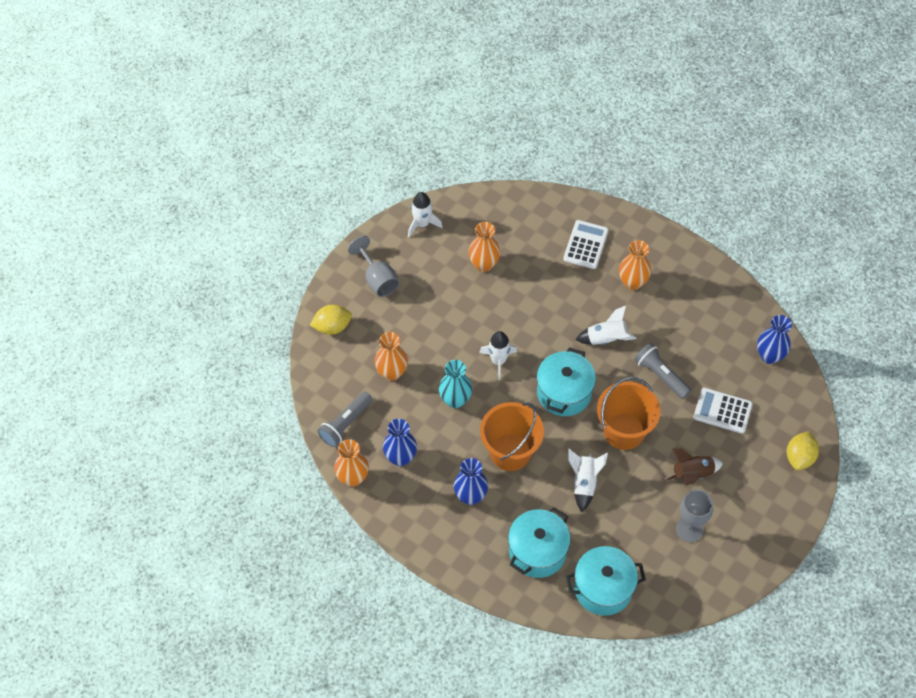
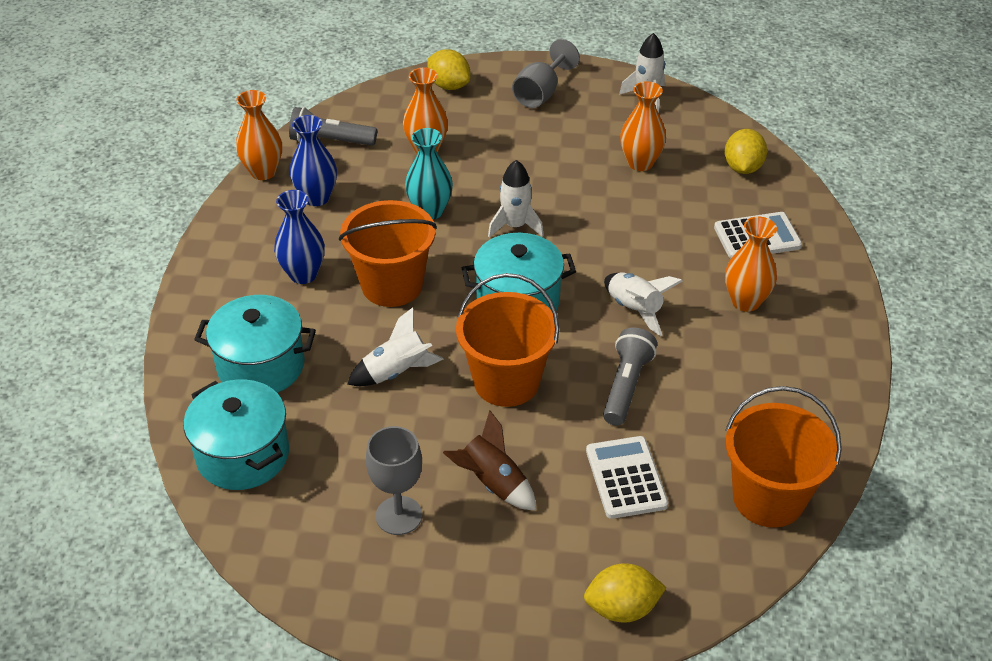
camera: 60 degrees right, 15 degrees down
(522, 215) = (742, 168): none -> yellow lemon
(769, 356) = (768, 498): blue vase -> orange bucket

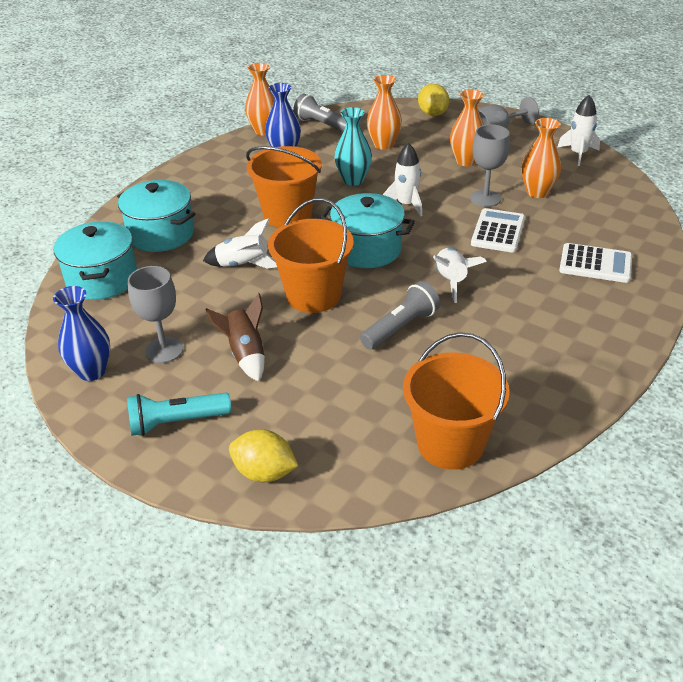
camera: 30 degrees right, 5 degrees down
(303, 274) = (236, 192): blue vase -> blue vase (92, 371)
(487, 594) = (176, 422): none -> turquoise flashlight
(593, 189) = (485, 198): none -> grey goblet
(626, 478) = (346, 387): white calculator -> white calculator (498, 231)
(742, 168) = (621, 216): yellow lemon -> none
(745, 301) = (548, 303): orange vase -> orange vase (466, 161)

